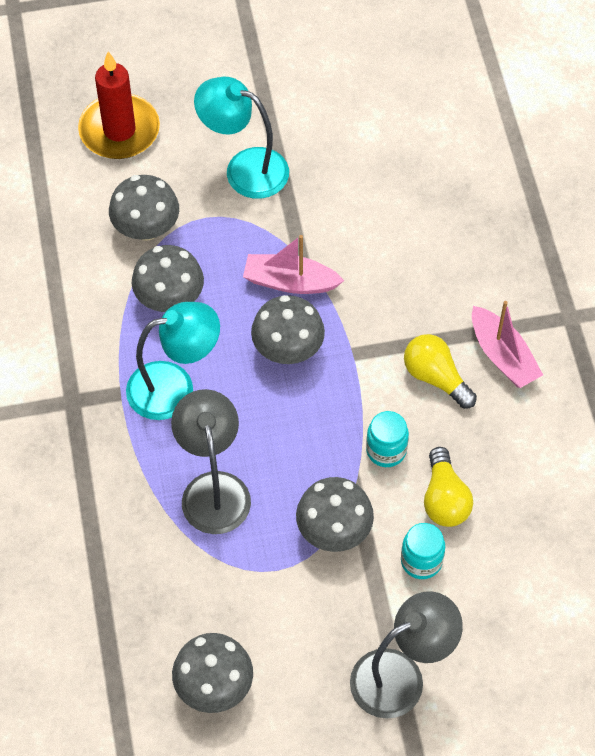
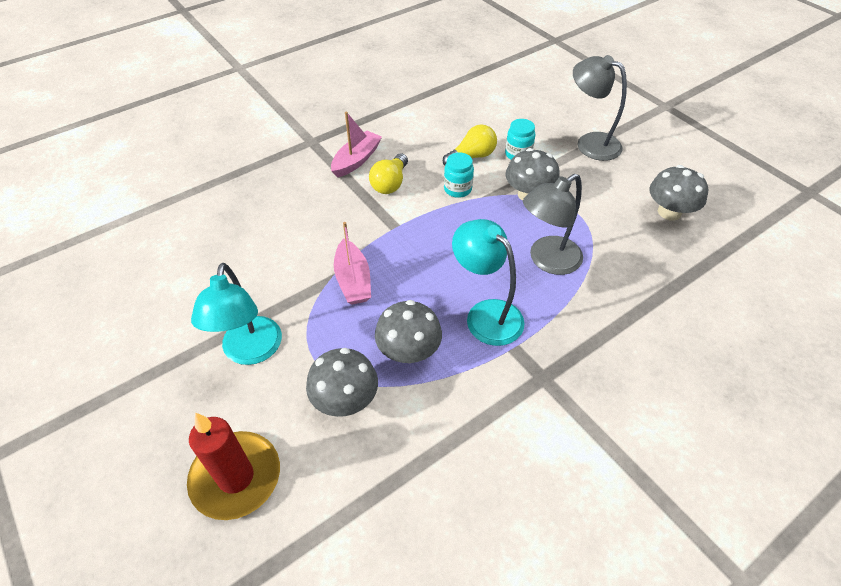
camera: 115 degrees left, 10 degrees down
(288, 348) = (412, 261): grey mushroom -> none

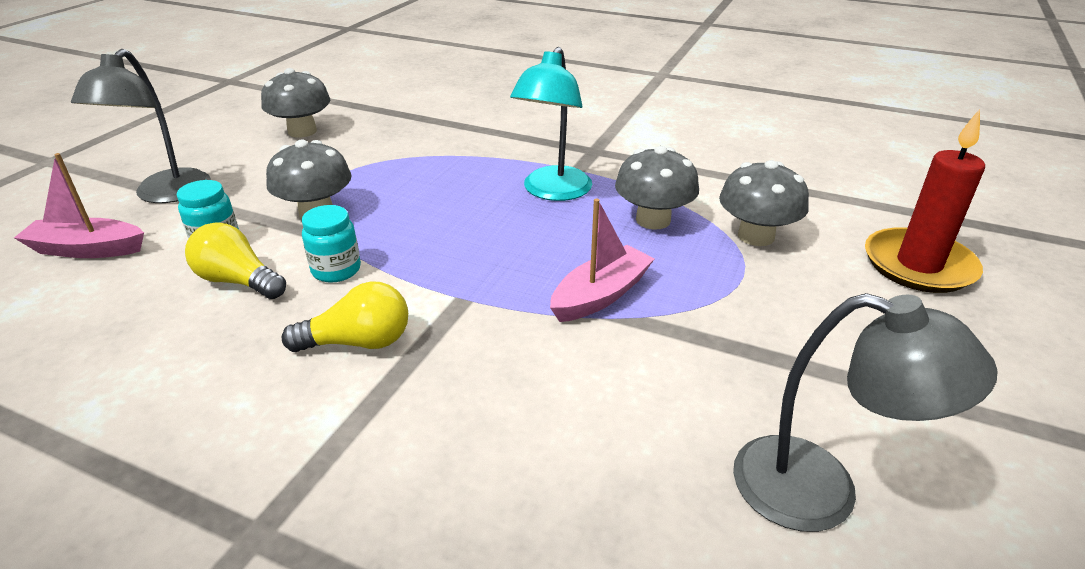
camera: 120 degrees left, 15 degrees down
(250, 352) = (803, 330): turquoise lamp -> none
(356, 160) = (305, 416): pink boat -> pink boat (87, 249)
(547, 261) = (437, 177): grey lamp -> grey lamp (821, 491)

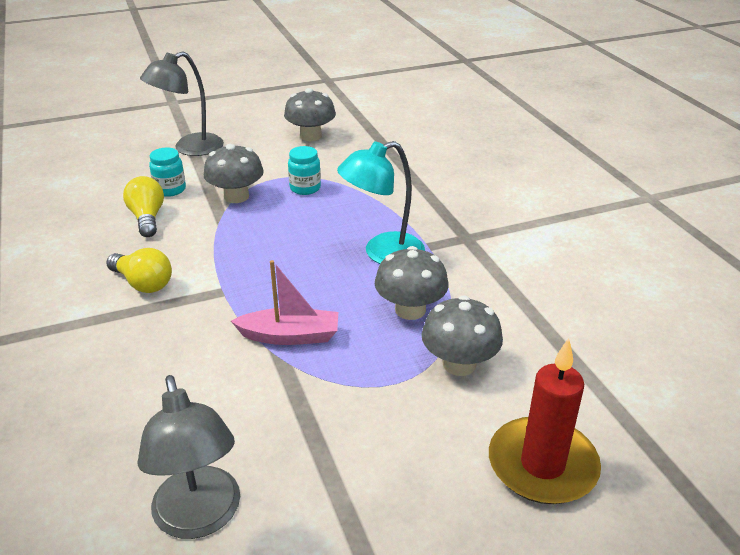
camera: 45 degrees right, 0 degrees up
(87, 249) = (119, 165): pink boat -> none
(336, 270) = (193, 237): turquoise jar -> turquoise jar (305, 188)

